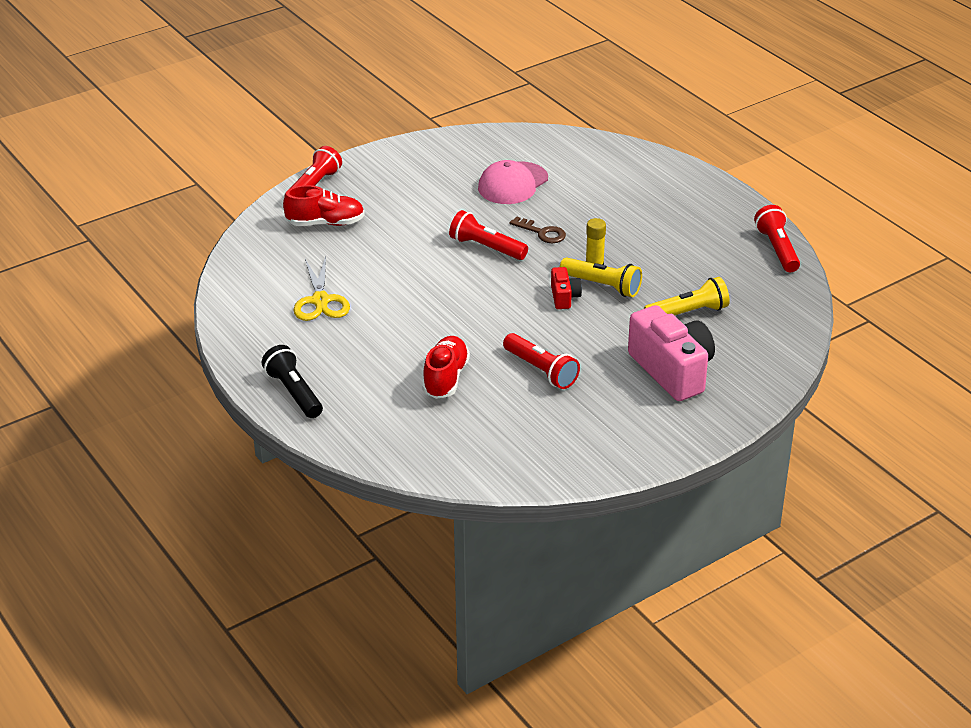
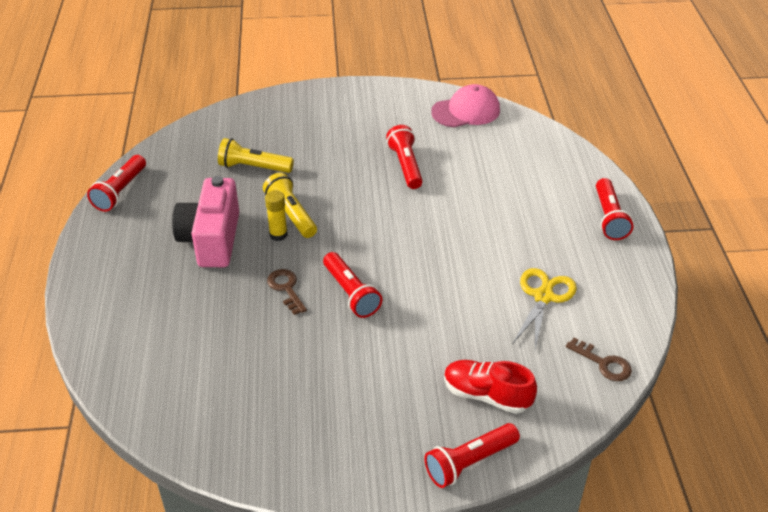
camera: 150 degrees left, 5 degrees up
(244, 272) = (603, 363): none -> brown key
(294, 392) = (609, 218): black flashlight -> red flashlight
(445, 378) = (481, 186): red shoe -> none
(513, 183) = (254, 364): pink cap -> pink cap (466, 111)
(564, 297) = (331, 216): red camera -> none
(672, 371) = (314, 132): pink camera -> pink camera (211, 239)

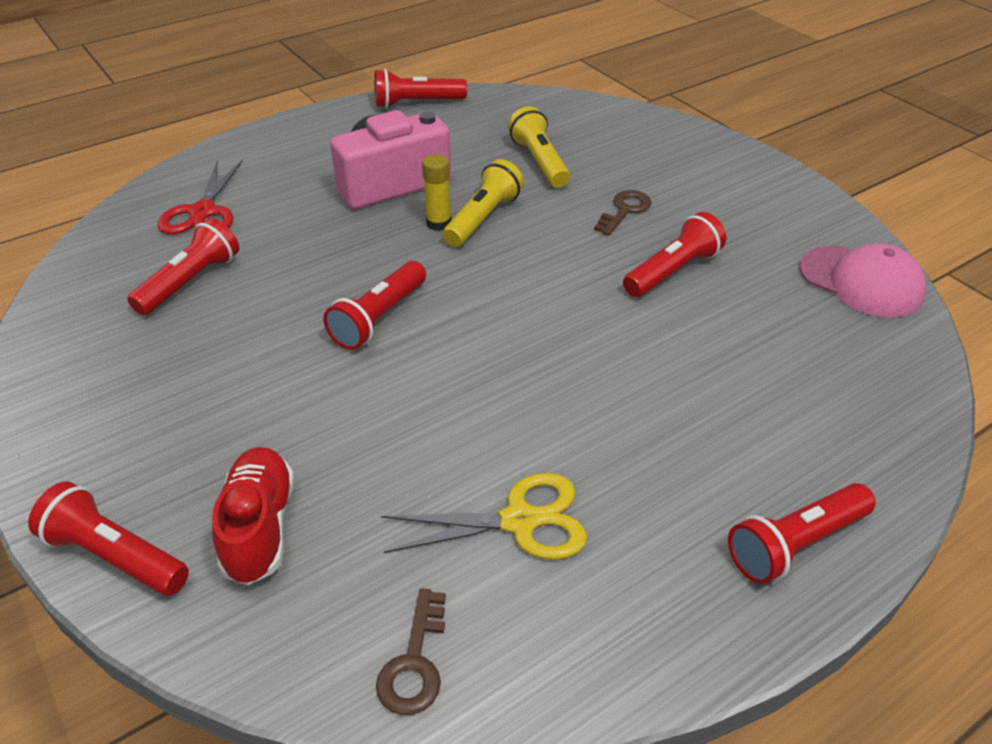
camera: 60 degrees right, 0 degrees up
(155, 343) = (203, 212): none -> red scissors
(237, 370) = (191, 282): none -> red flashlight
(286, 289) = (349, 265): brown key -> brown key (624, 210)

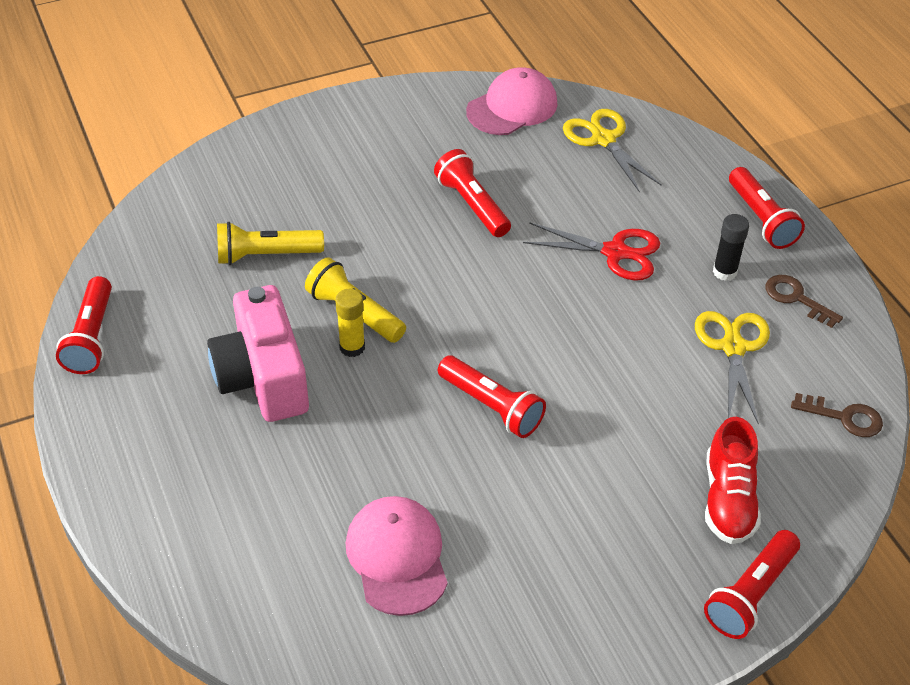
camera: 80 degrees left, 5 degrees up
(191, 282) = (397, 557): red flashlight -> pink cap
(203, 212) = (264, 550): red scissors -> red scissors (615, 252)
(259, 527) = (728, 499): red shoe -> red shoe turned 90 degrees counterclockwise
(624, 210) = (373, 213): brown key -> brown key (796, 298)
(662, 505) = (724, 272): none -> black glue stick
(857, 364) = (603, 139): none -> yellow scissors

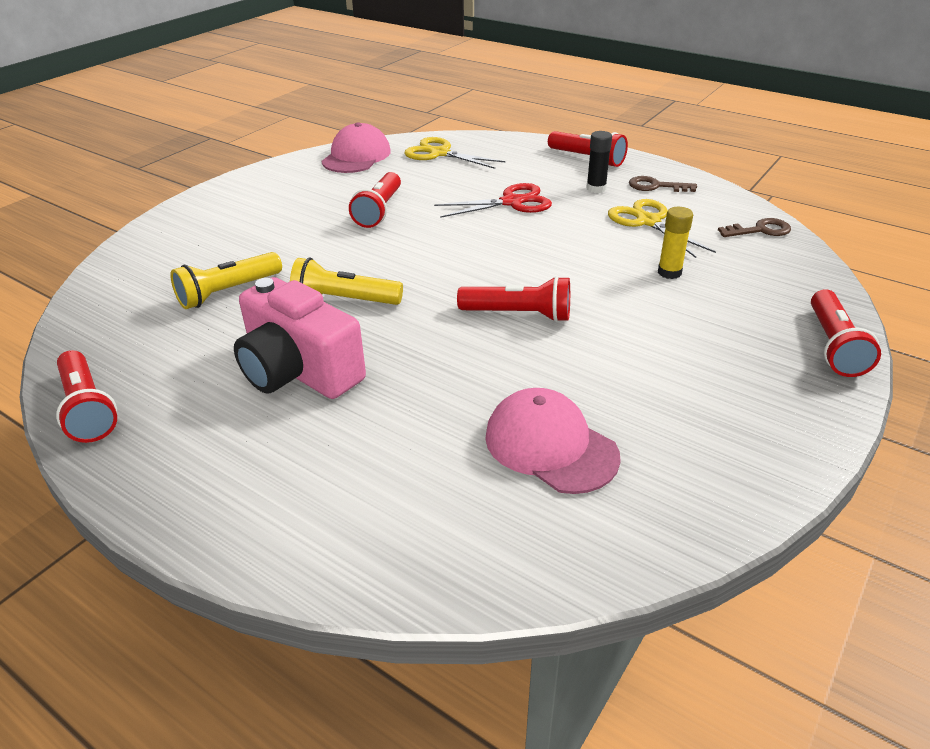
camera: 30 degrees left, 10 degrees down
(352, 347) = (363, 321): yellow glue stick -> yellow glue stick (669, 272)
(472, 205) = (379, 211): red flashlight -> red flashlight turned 105 degrees counterclockwise
(728, 499) = (749, 299): red shoe -> none

